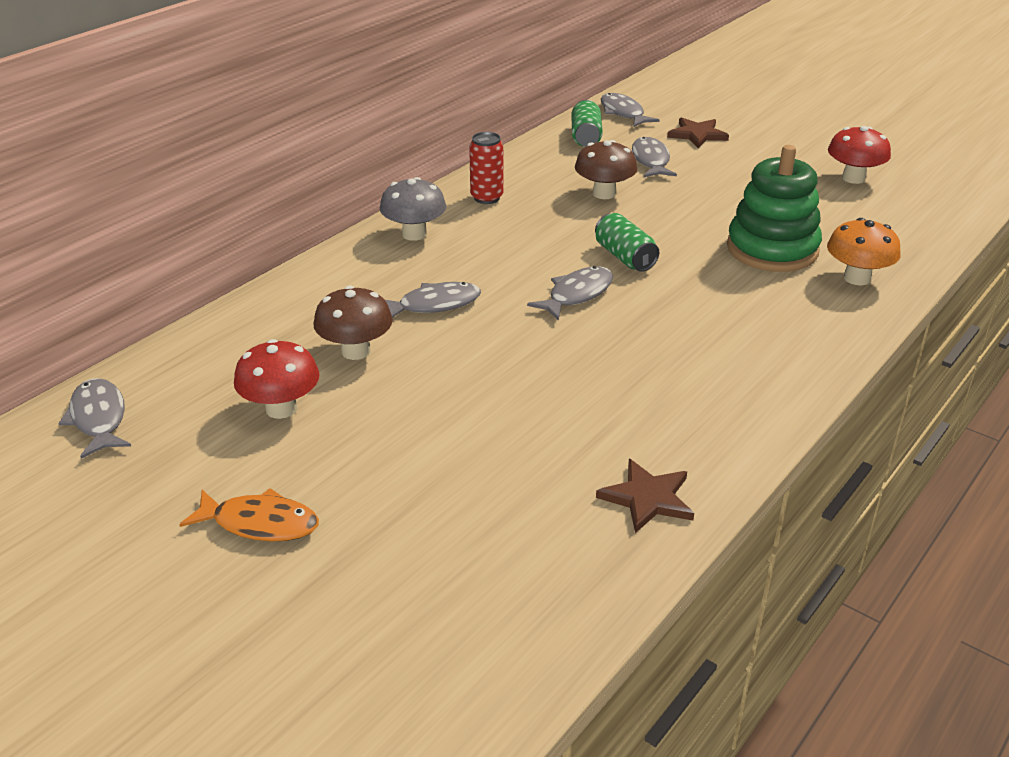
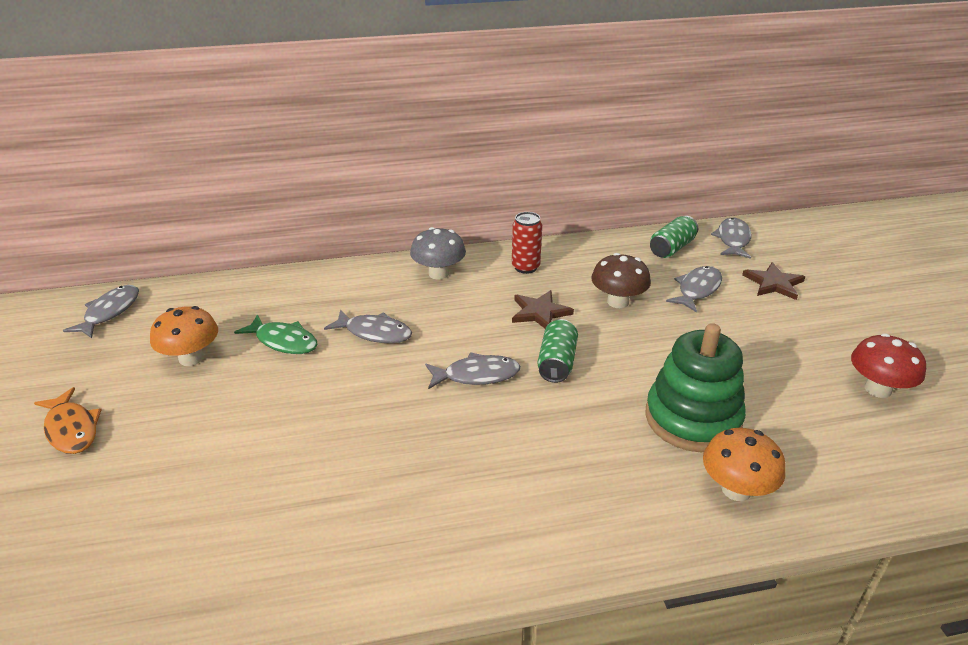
camera: 40 degrees right, 0 degrees up
(281, 408) = (191, 358): red mushroom -> orange mushroom
(356, 351) = (283, 341): brown mushroom -> green fish
(647, 498) = (279, 575): brown star -> brown star (539, 312)

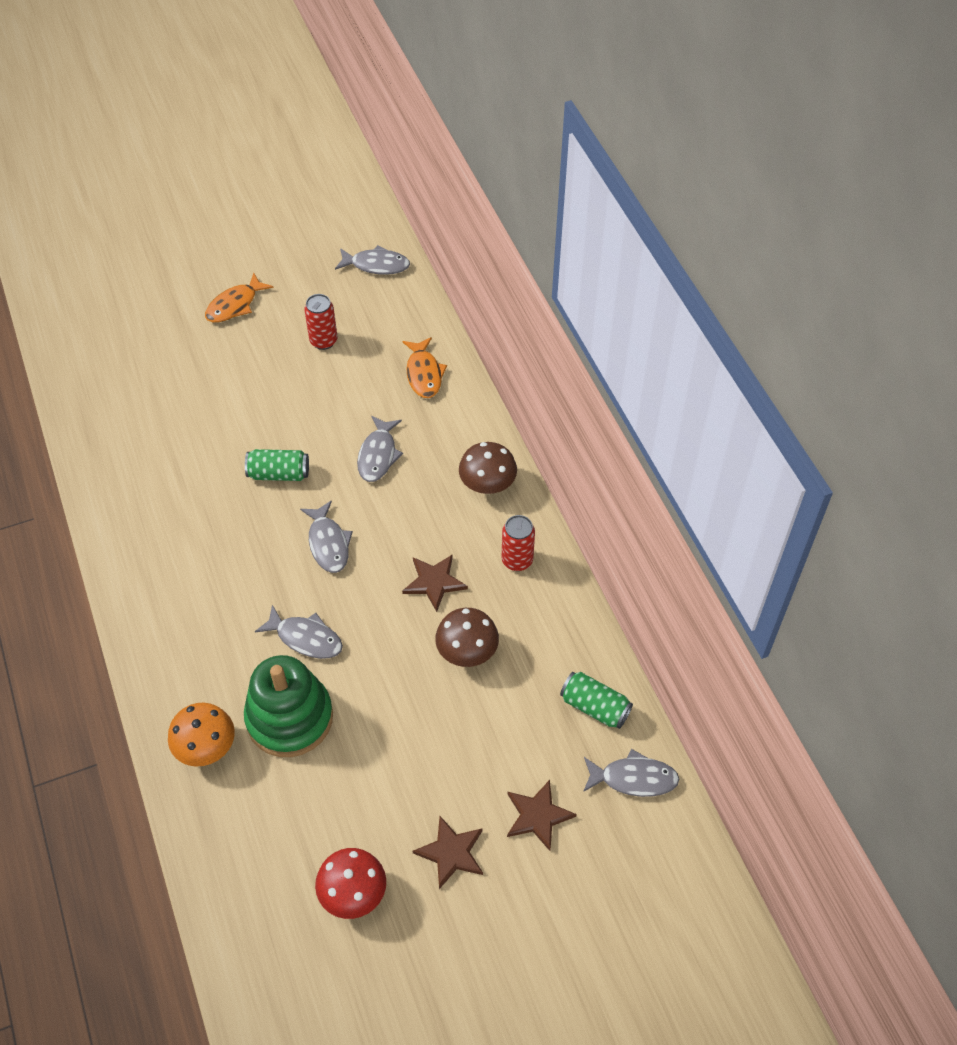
camera: 80 degrees right, 20 degrees up
(191, 358) = (323, 341): orange mushroom -> red can
(283, 341) = (355, 394): green fish -> none
(285, 295) = (424, 374): none -> orange fish
(438, 273) = (487, 485): grey mushroom -> brown mushroom
(557, 362) = (355, 604): green can -> green can (279, 473)
(697, 289) = (507, 731): grey fish -> grey fish (306, 638)
(819, 329) = (451, 853): none -> brown star

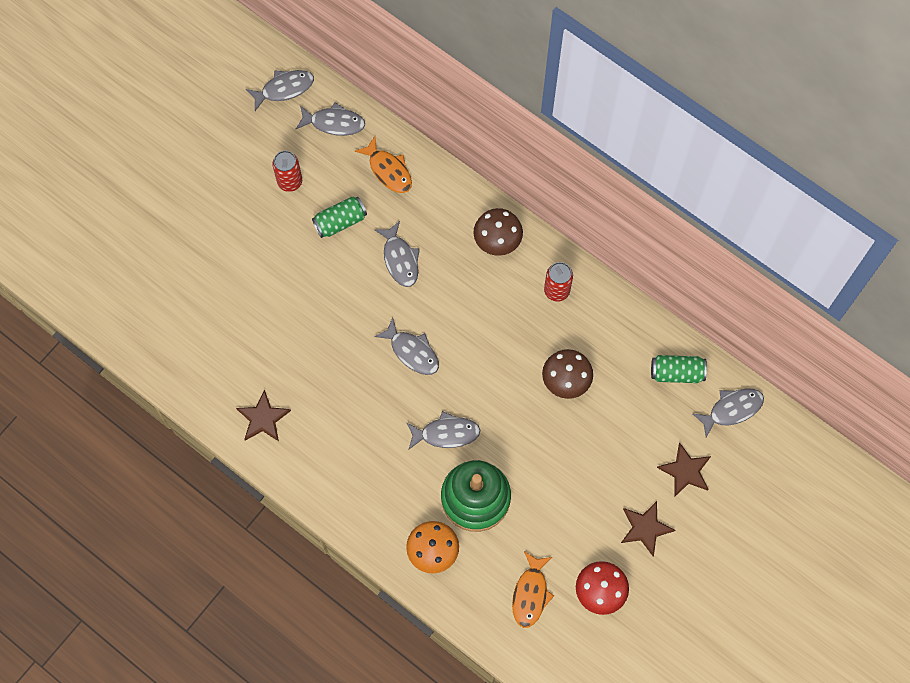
camera: 30 degrees left, 15 degrees up
(235, 305) = (194, 186): orange fish -> orange fish (530, 594)
(279, 473) = (335, 315): green can -> green can (340, 222)
(402, 312) = (334, 123): none -> grey fish
(434, 582) = (509, 340): brown star -> brown star (263, 418)

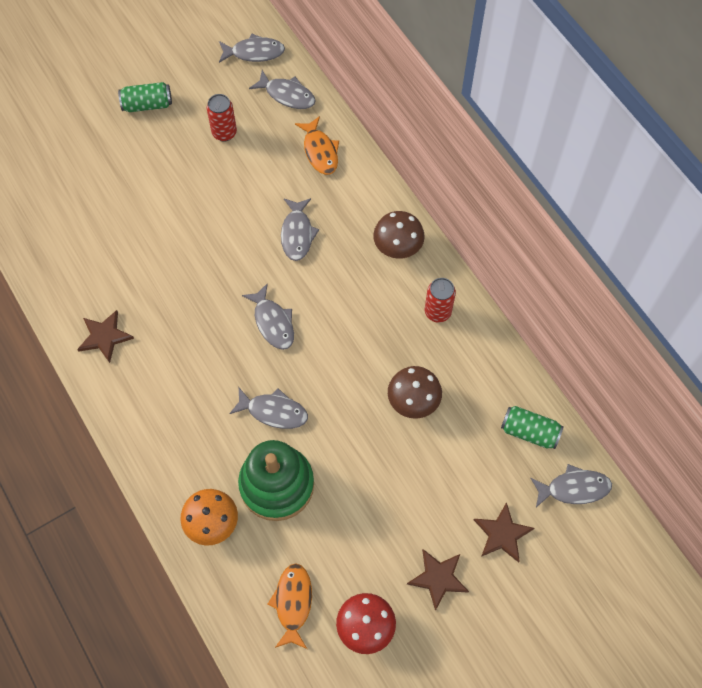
camera: 20 degrees right, 5 degrees down
(340, 222) = (255, 182): green can -> green can (147, 104)
(530, 594) = (293, 603): orange fish -> orange fish turned 150 degrees clockwise

